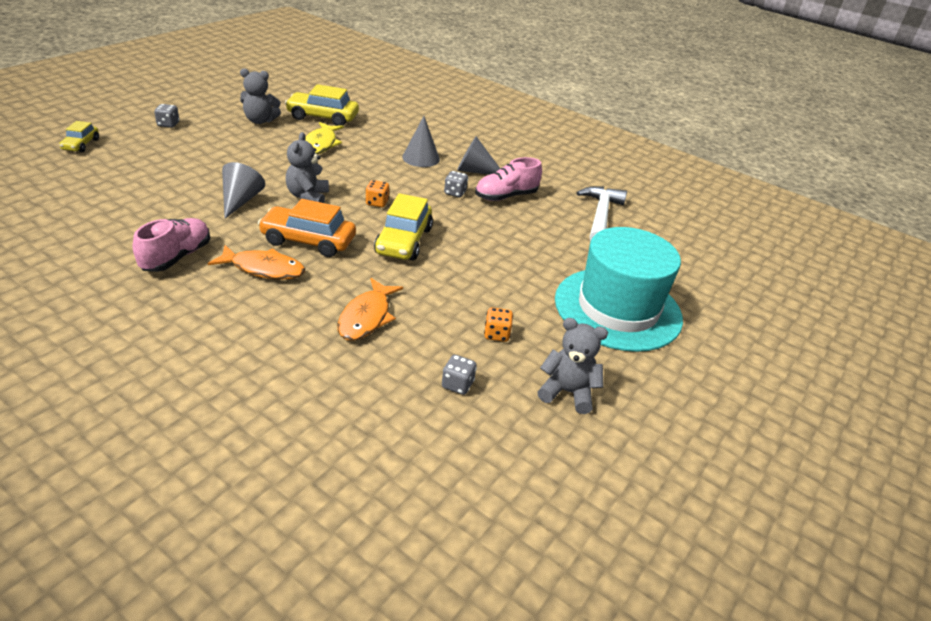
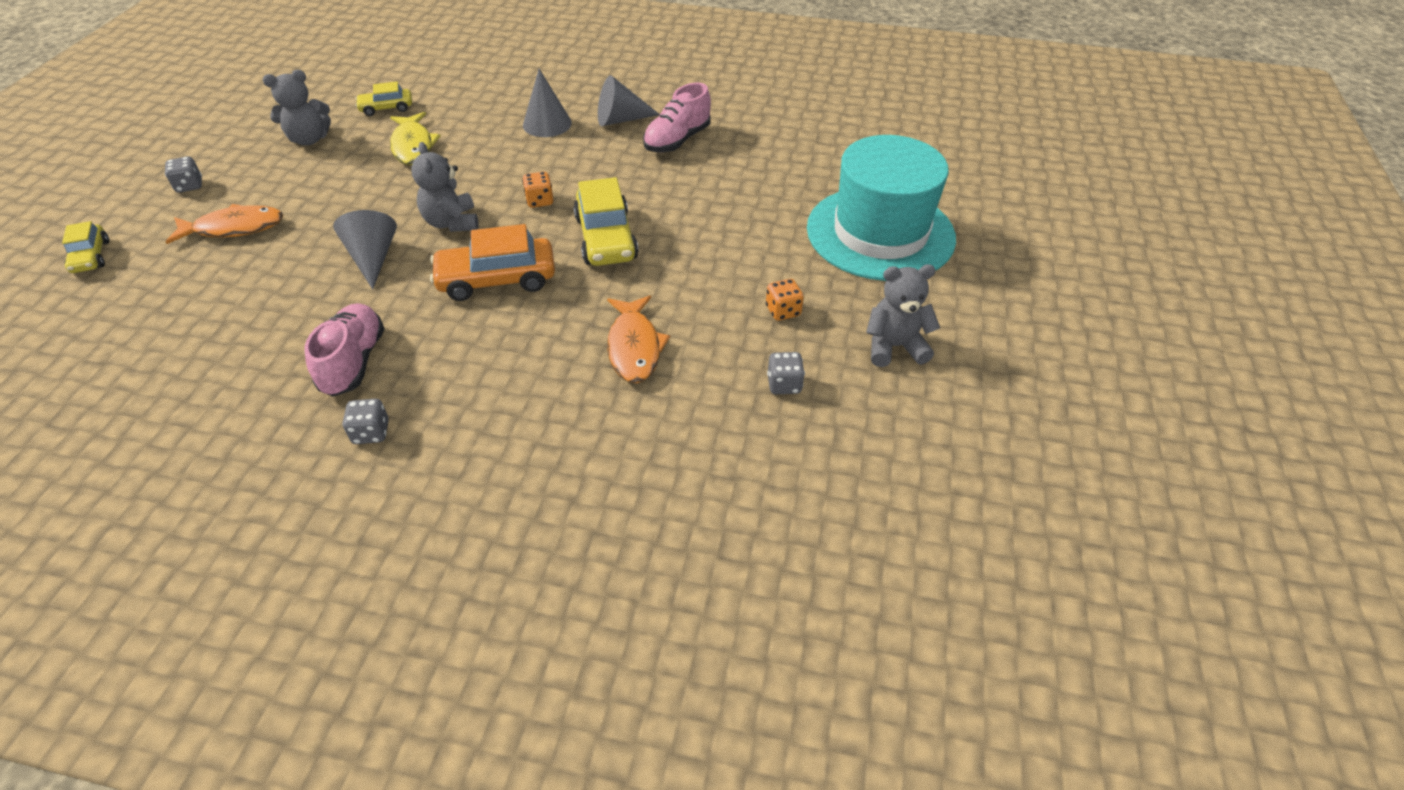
camera: 20 degrees left, 10 degrees up
(263, 269) = (472, 335): orange fish -> orange fish (234, 228)
(322, 117) = (386, 108): yellow car -> yellow car, size x0.57
(455, 193) = (618, 156): grey dice -> grey dice (371, 432)
(600, 215) = (791, 128): white hammer -> none

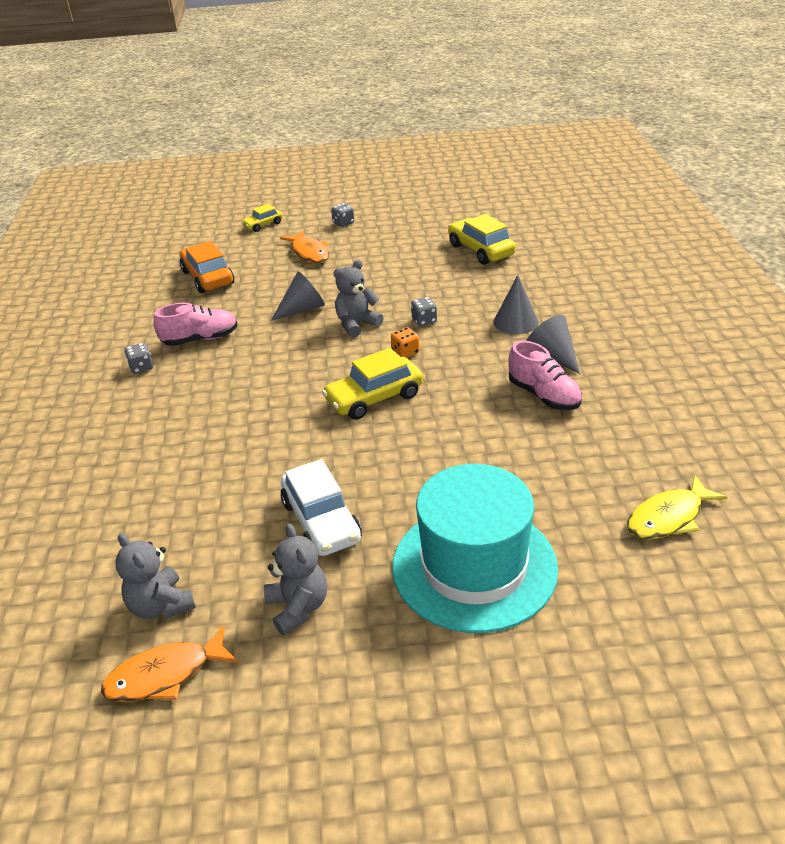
camera: 75 degrees right, 10 degrees down
(309, 139) = (420, 239): grey teddy bear -> grey teddy bear (161, 605)
(386, 108) = (480, 250): yellow car -> yellow car, size x1.76
(413, 146) = (440, 277): yellow fish -> yellow fish (669, 517)
(497, 280) = (301, 364): orange car -> orange car (207, 277)
(634, 347) = (249, 449): orange fish -> orange fish (165, 675)
(677, 140) = (544, 395): pink shoe -> pink shoe turned 150 degrees counterclockwise
(783, 311) = (321, 521): orange dice -> white car
(784, 384) = (228, 542): grey dice -> grey dice (424, 321)

